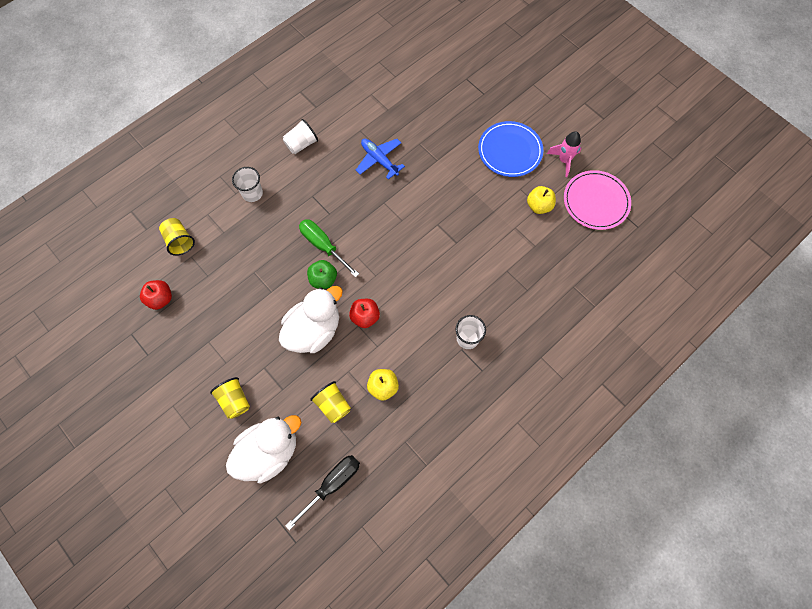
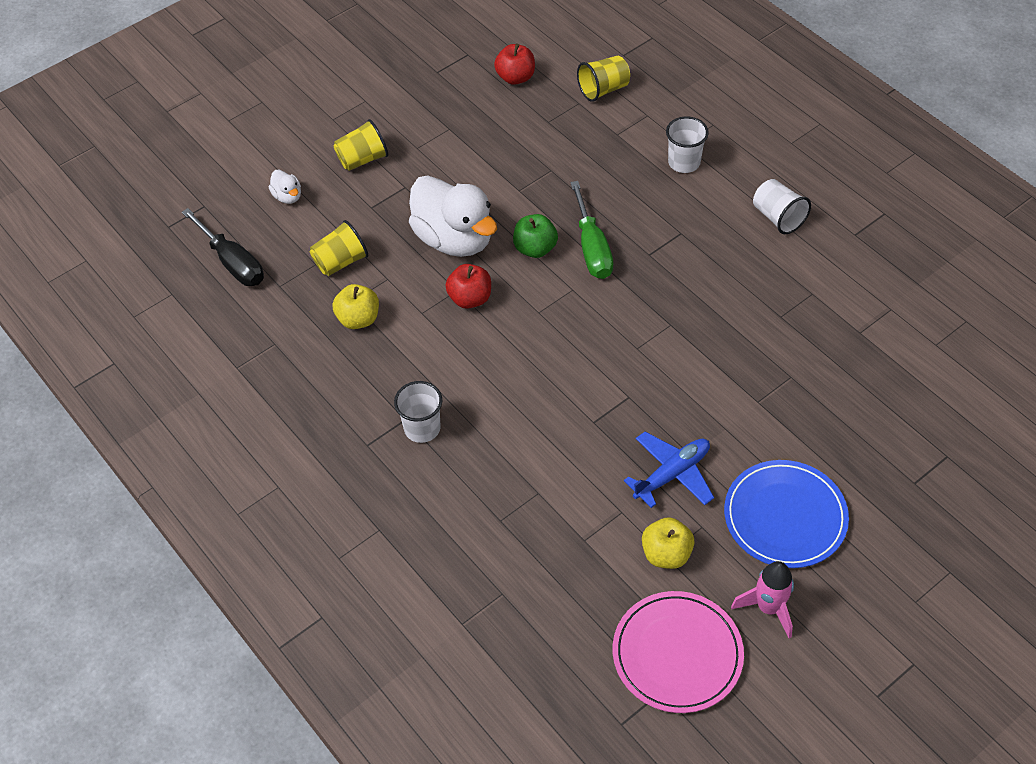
camera: 95 degrees right, 15 degrees down
(269, 452) = (287, 196): white duck -> white duck, size x0.42
(323, 246) = (592, 248): green screwdriver -> green screwdriver turned 120 degrees clockwise
(379, 160) = (753, 319): blue plane -> blue plane (672, 474)

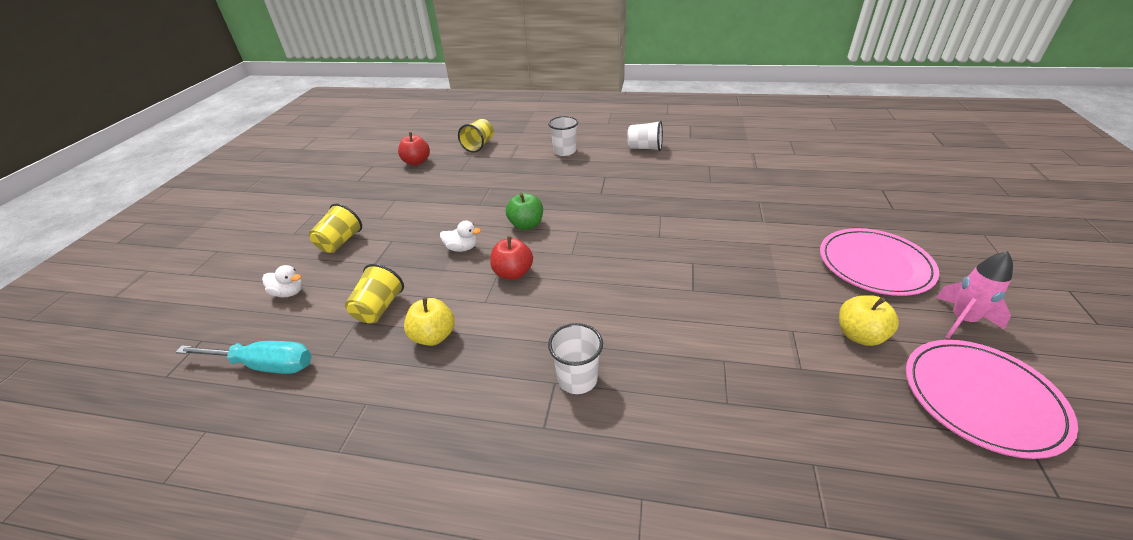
camera: 40 degrees left, 15 degrees down
(232, 262) = (264, 365): black screwdriver -> turquoise screwdriver
(454, 239) = (462, 248): white duck -> white duck, size x0.42
(592, 248) = (562, 207): green screwdriver -> none
(672, 474) = (783, 286): blue plane -> none
(785, 516) = (874, 264): blue plate -> pink plate

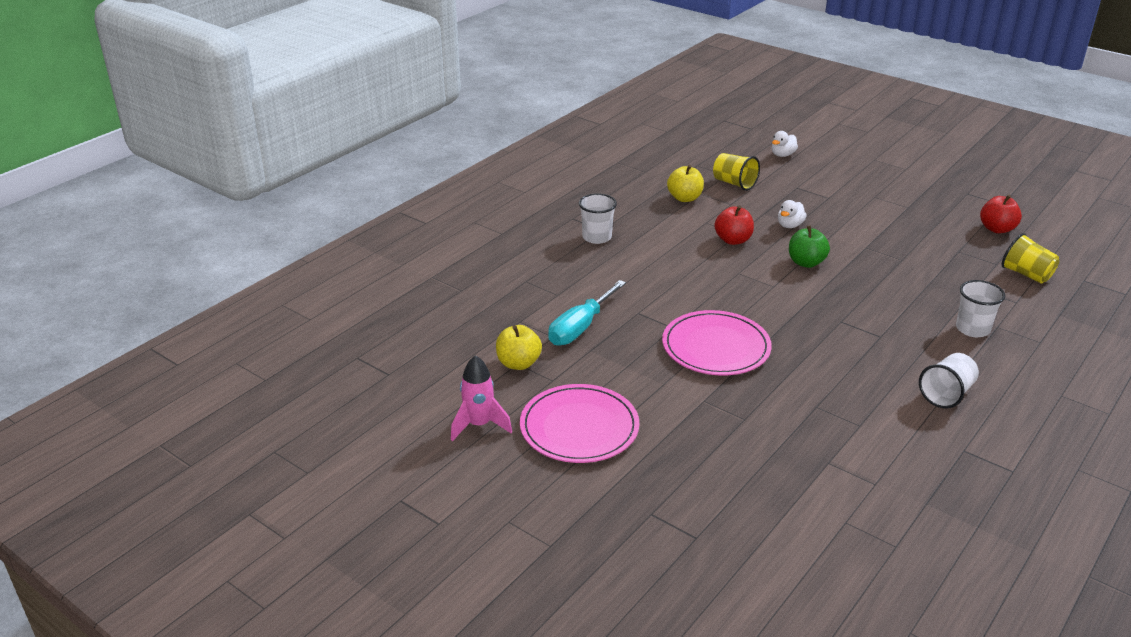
camera: 115 degrees right, 5 degrees down
(264, 365) = (707, 146): turquoise screwdriver -> turquoise screwdriver (580, 327)
(340, 242) = (843, 176): yellow cup -> none
(981, 398) = (424, 378): pink plate -> pink plate (716, 347)

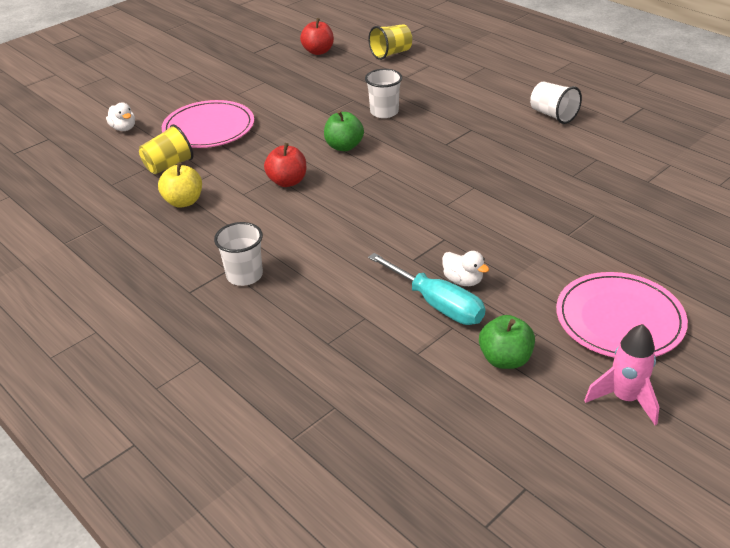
camera: 80 degrees left, 5 degrees up
(518, 363) = (505, 359): yellow apple -> green apple
(716, 347) = (481, 216): pink plate -> pink plate (209, 128)
(790, 225) = (271, 145): white duck -> white duck (463, 280)
(972, 329) = (465, 89): white cup -> white cup (384, 112)

